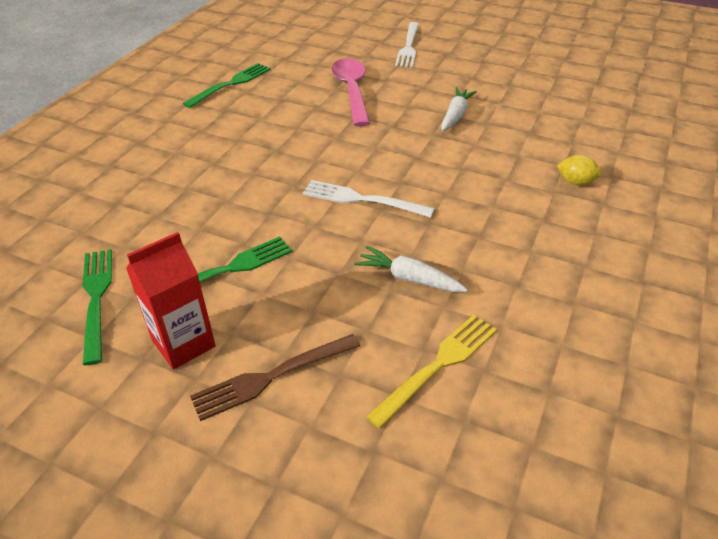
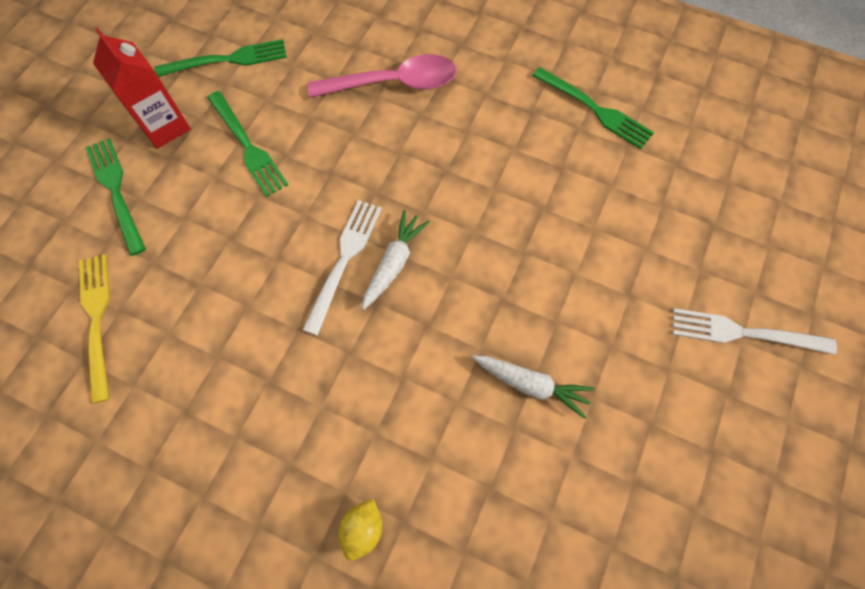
camera: 90 degrees right, 25 degrees up
(272, 377) = (116, 191): brown fork -> green fork
(351, 91) = (590, 249): pink spoon -> pink spoon (393, 83)
(408, 278) = (212, 302): white carrot -> white carrot (394, 263)
(437, 366) = (97, 320): yellow fork -> yellow fork turned 150 degrees counterclockwise

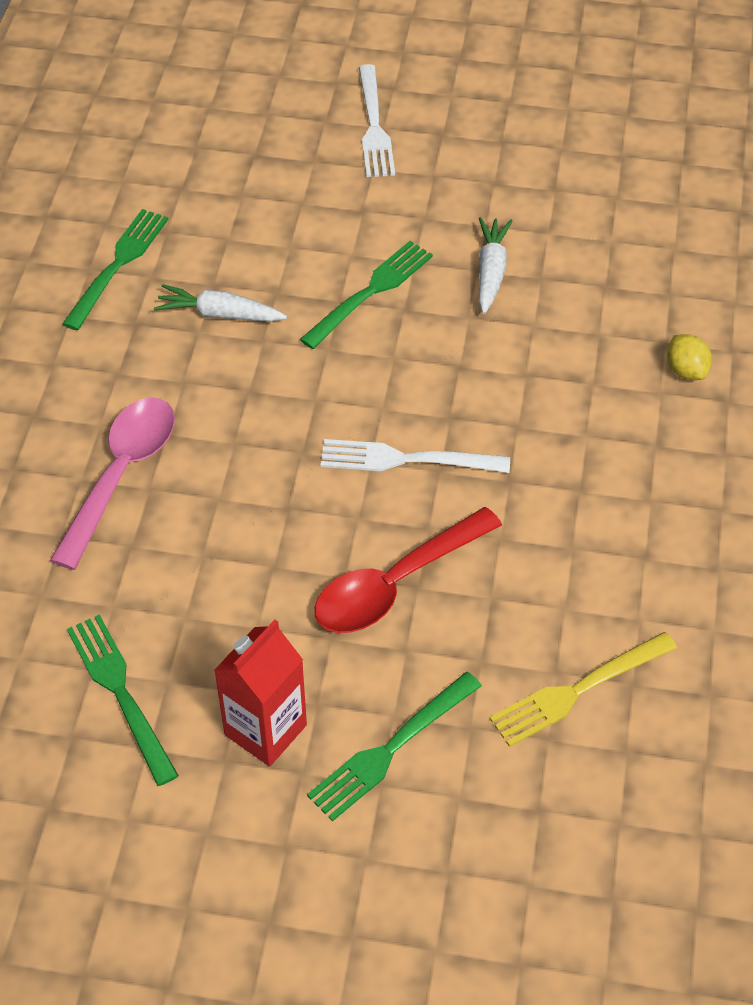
camera: 105 degrees left, 15 degrees down
(238, 225) = (396, 584): none -> red spoon
(247, 146) = (271, 613): green fork -> green fork (370, 292)
(363, 529) = (686, 370): yellow lemon -> yellow lemon turned 60 degrees clockwise
(393, 83) = (121, 474): pink spoon -> pink spoon turned 45 degrees clockwise
(394, 263) = (394, 411): white carrot -> white carrot (219, 314)

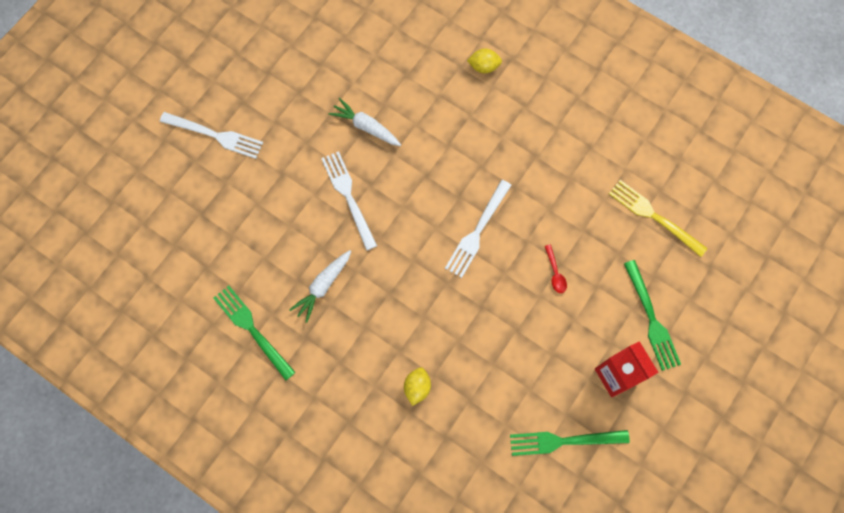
camera: 65 degrees left, 20 degrees up
(121, 474) = (417, 387): pink spoon -> yellow lemon
(370, 292) = (348, 197): green fork -> white fork
(396, 584) = (555, 273): red spoon -> red spoon, size x0.41
(578, 690) = (654, 216): yellow fork -> yellow fork turned 135 degrees clockwise

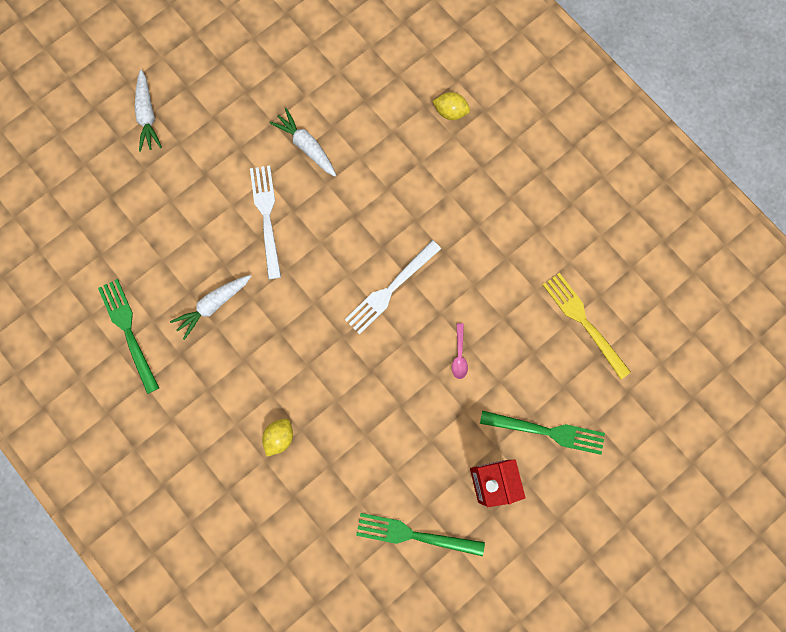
camera: 15 degrees right, 5 degrees up
(215, 135) = (147, 116): white fork -> white carrot
(555, 273) = (459, 355): red spoon -> pink spoon
(651, 318) = (547, 431): green fork -> green fork turned 75 degrees counterclockwise

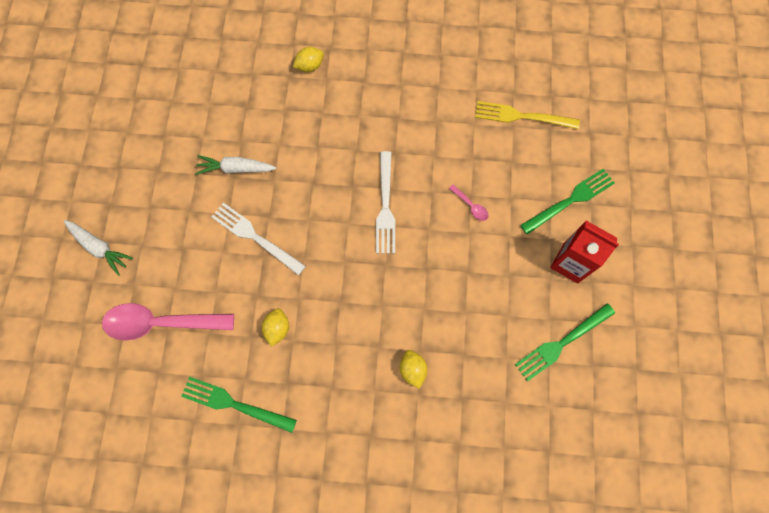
camera: 45 degrees left, 5 degrees down
(136, 218) = (161, 323): none -> pink spoon
(213, 305) = (277, 329): white carrot -> yellow lemon

